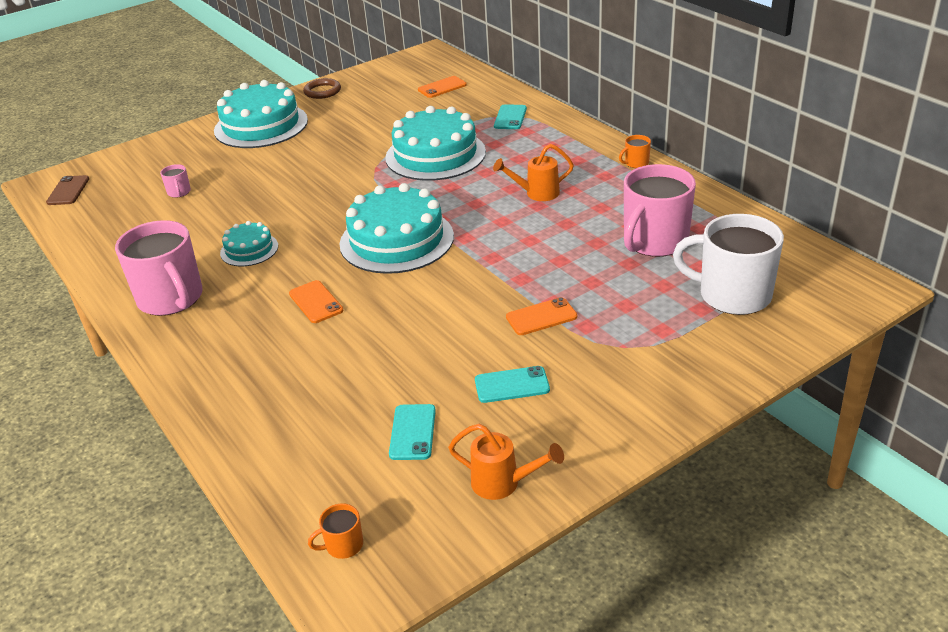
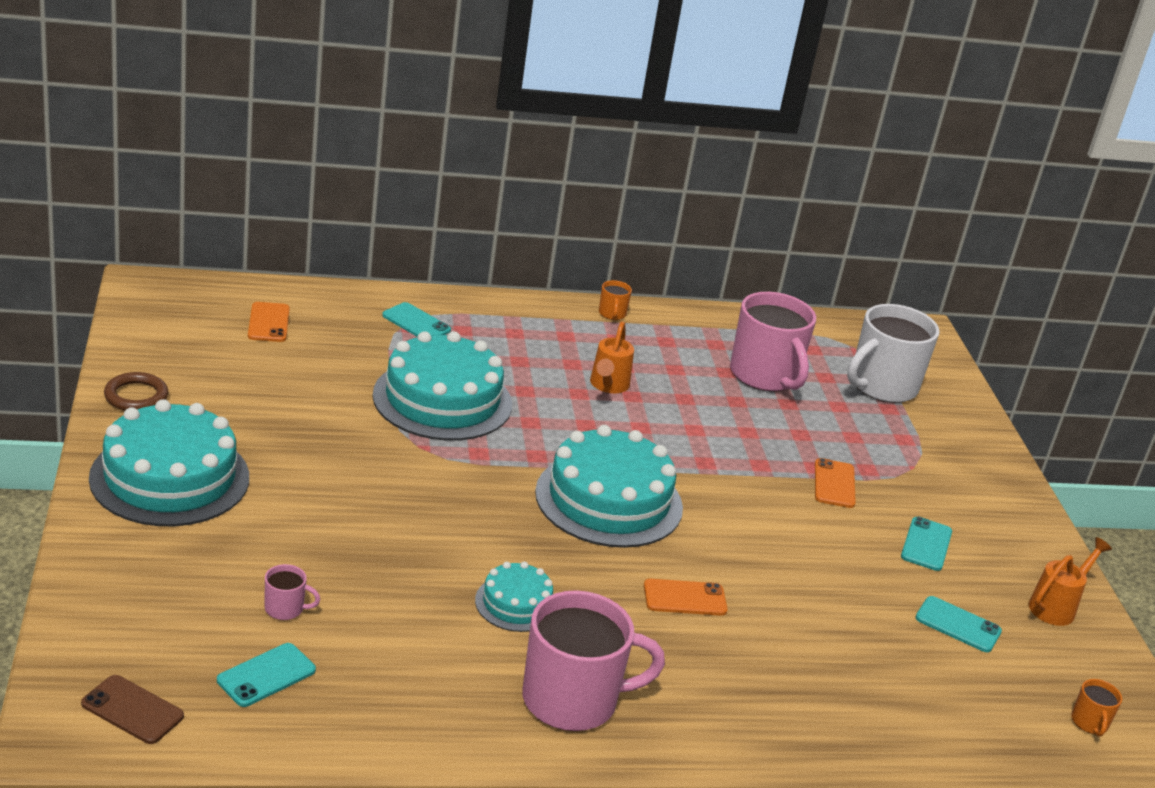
camera: 70 degrees left, 5 degrees down
(119, 209) = (266, 675): none -> turquoise phone

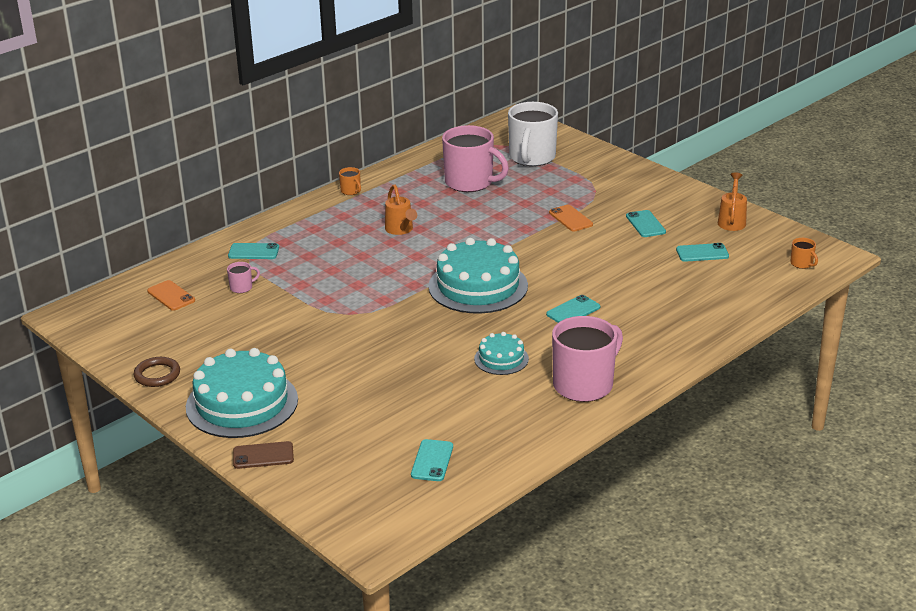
camera: 30 degrees left, 0 degrees up
(132, 710) = (392, 515): brown phone -> brown phone (263, 456)
(285, 609) = (396, 427): pink mug -> pink mug (242, 287)
(442, 400) = (326, 284): turquoise cake -> none
(685, 598) = (573, 311): orange phone -> turquoise phone

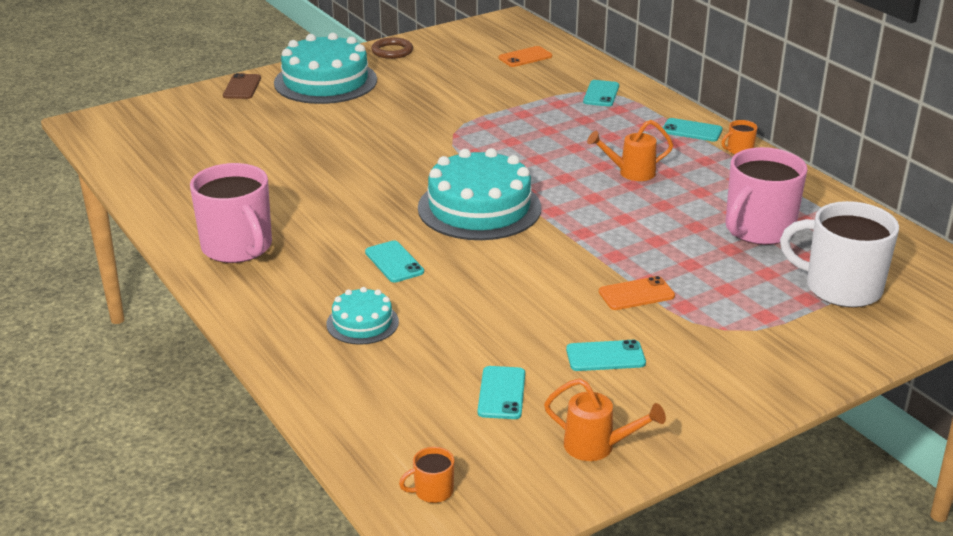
camera: 100 degrees right, 0 degrees up
(242, 287) = (528, 87): pink mug -> none
(432, 461) = (175, 154): turquoise phone -> turquoise phone (691, 130)
(501, 359) = (319, 205): turquoise cake -> turquoise cake (362, 323)

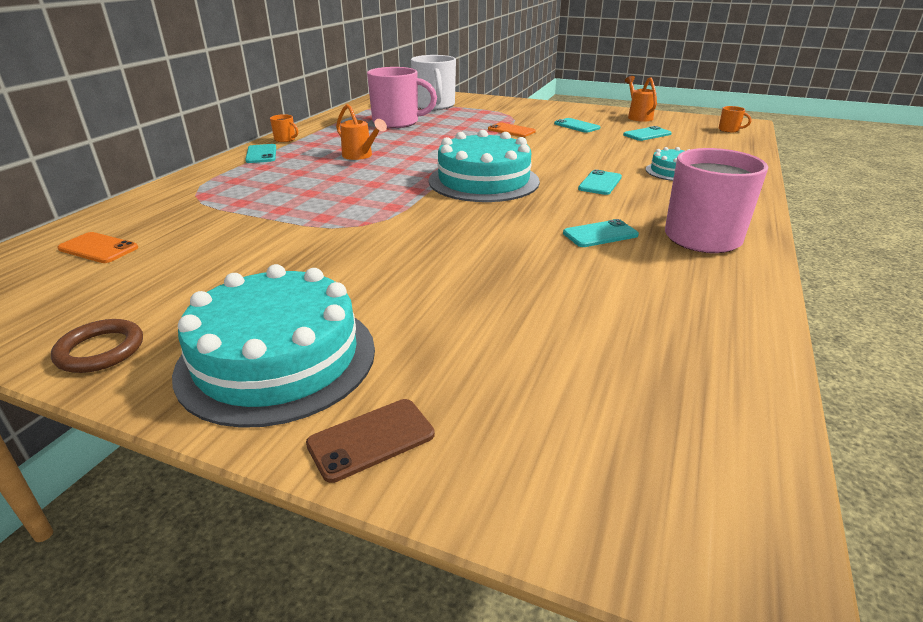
camera: 125 degrees left, 0 degrees up
(601, 94) = (201, 192): turquoise phone -> turquoise phone (600, 234)

